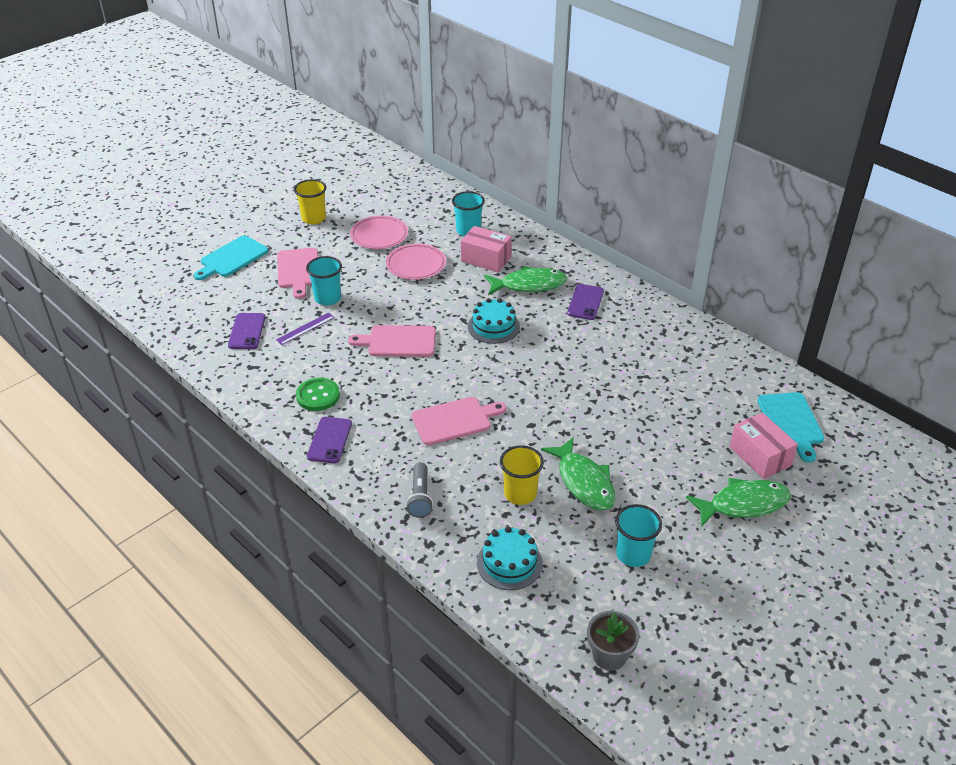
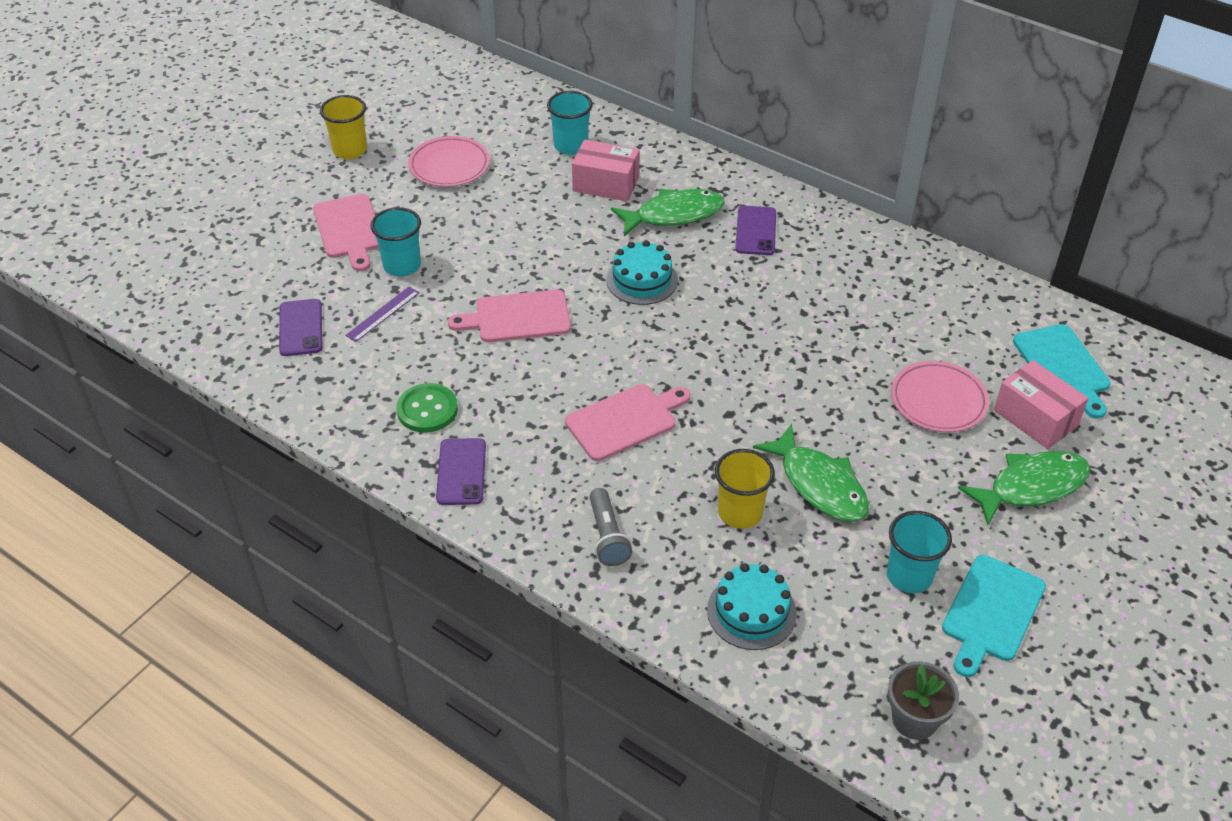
camera: 10 degrees left, 5 degrees up
(232, 258) = (249, 222): turquoise cutting board -> turquoise cutting board (991, 612)
(416, 265) = (512, 203): pink plate -> pink plate (938, 401)

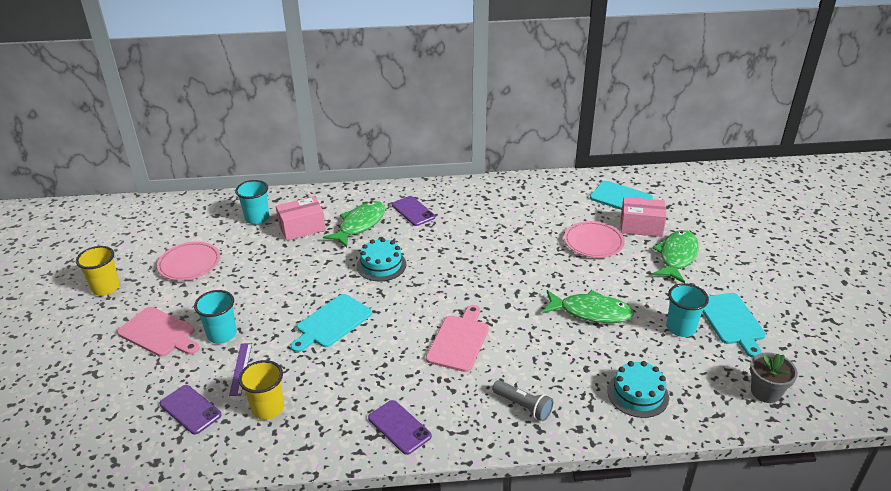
camera: 40 degrees left, 10 degrees down
(427, 410) = (336, 406): green button -> none
(518, 317) = (332, 323): pink cutting board -> turquoise cutting board
(740, 513) = (572, 349): yellow cup -> yellow cup (268, 408)

